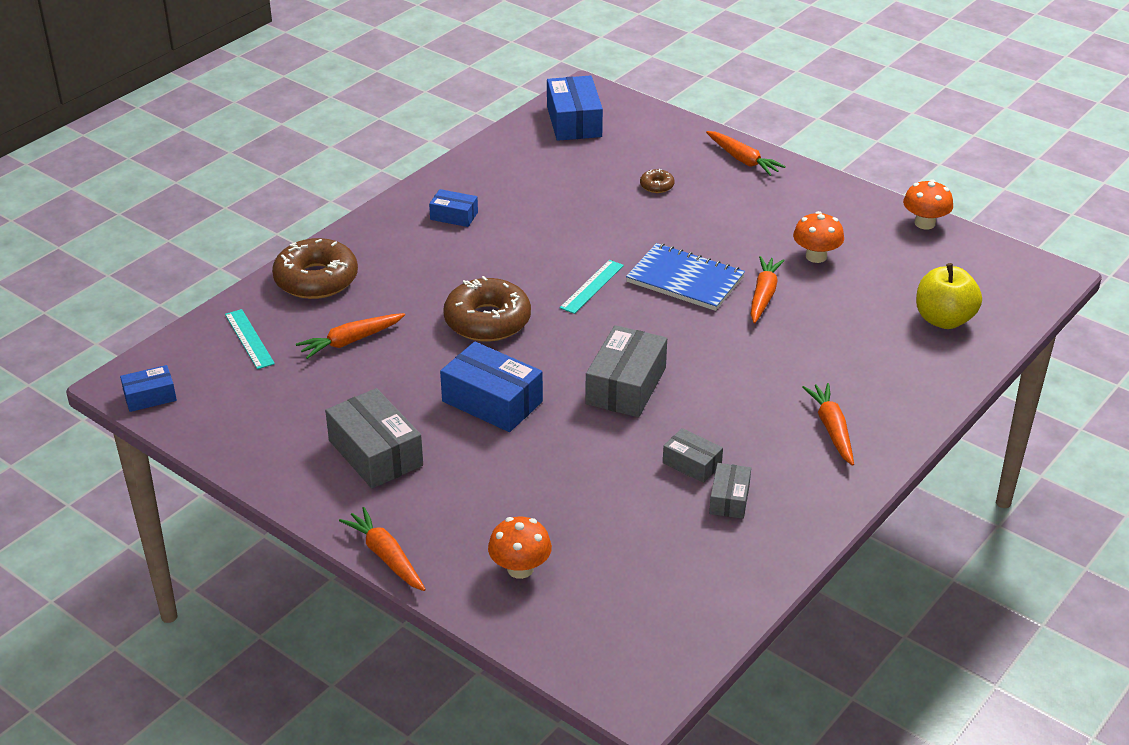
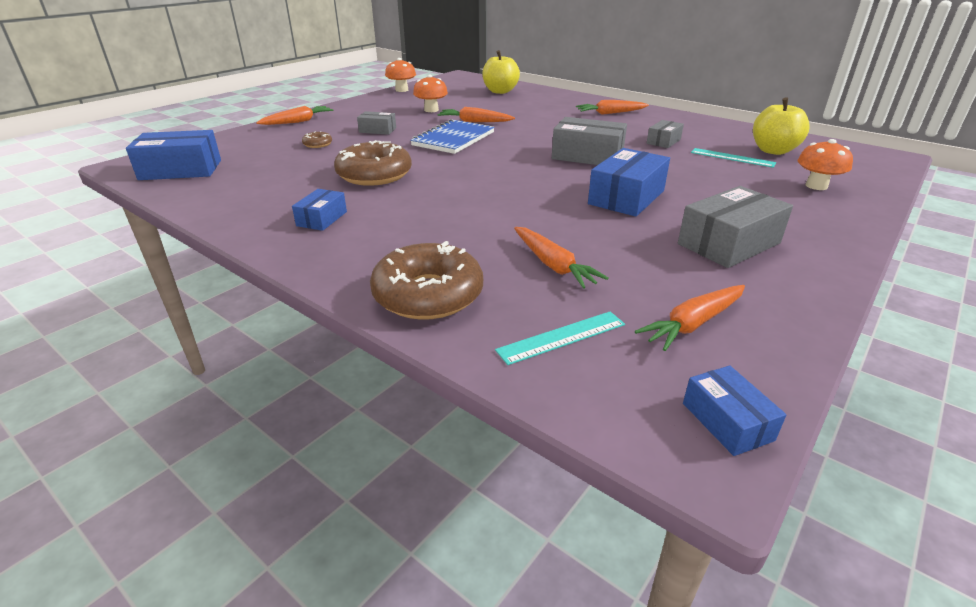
camera: 90 degrees left, 5 degrees down
(386, 556) = (859, 233): orange carrot -> orange carrot (693, 324)
(487, 321) = (509, 201): brown donut -> brown donut (374, 175)
(592, 286) = (459, 164): turquoise ruler -> turquoise ruler (732, 157)
(657, 569) = (773, 151): none -> yellow apple
(729, 499) = (691, 134): grey box -> grey box (377, 130)

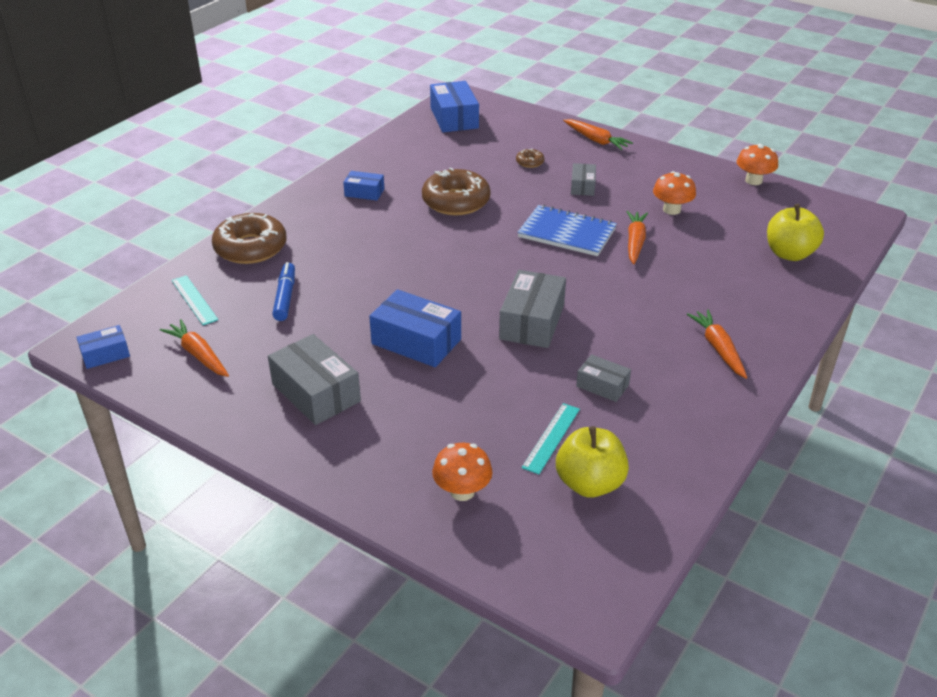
camera: 85 degrees right, 5 degrees up
(553, 265) = (285, 297): orange carrot -> blue marker

